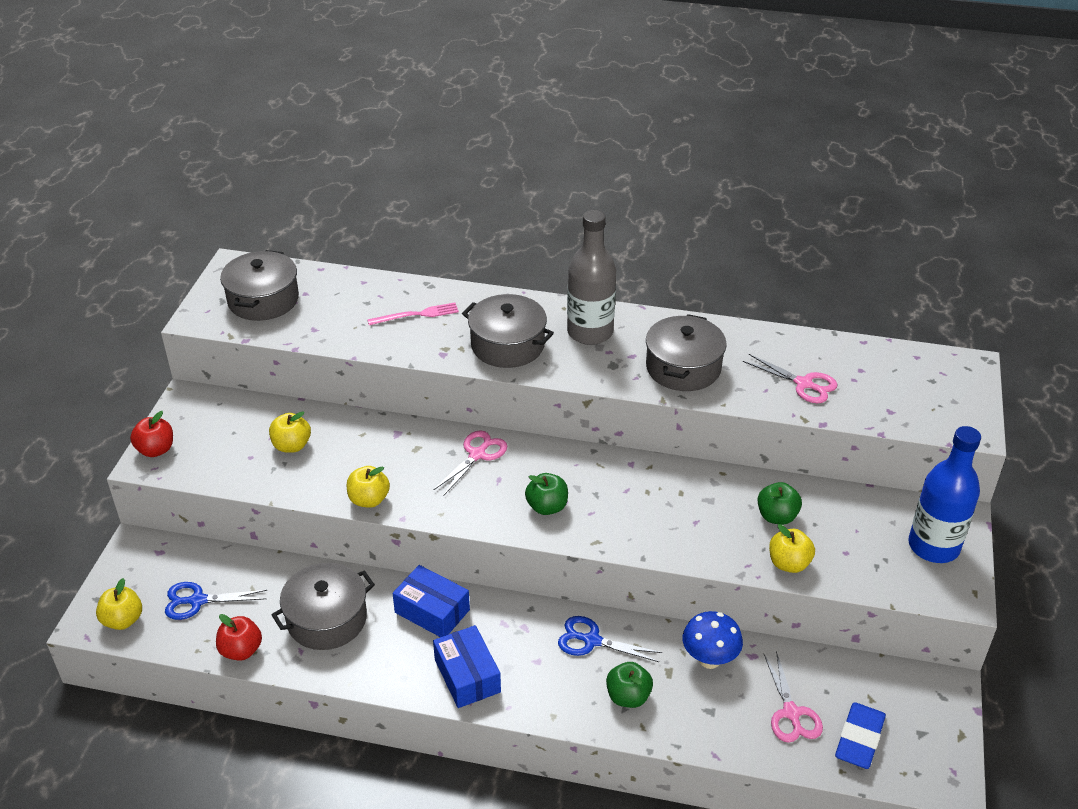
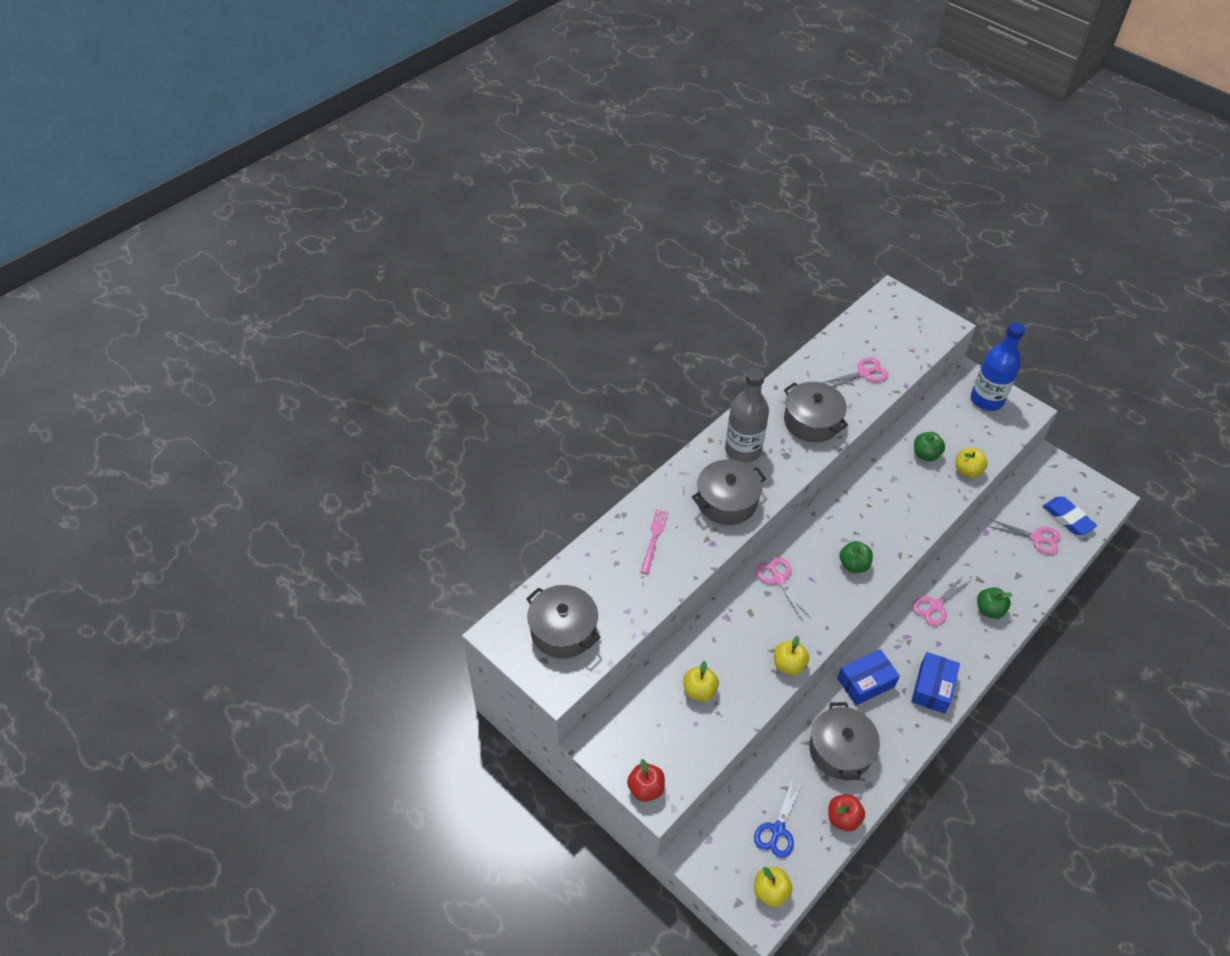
camera: 60 degrees left, 10 degrees up
(467, 676) = (932, 688): blue box -> blue box turned 75 degrees counterclockwise
(592, 640) = (935, 606): blue scissors -> pink scissors
(709, 659) = (979, 554): blue mushroom -> none

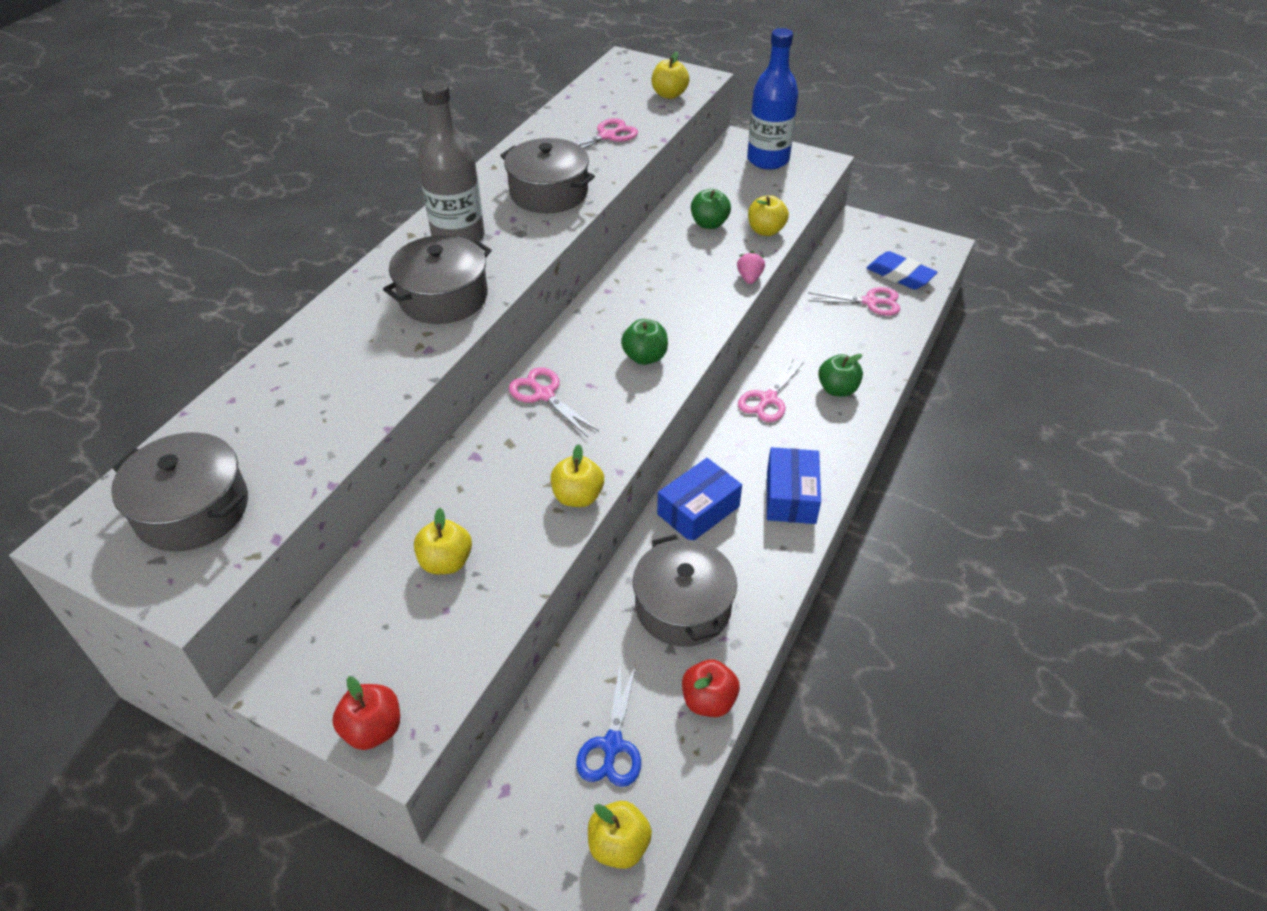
camera: 15 degrees left, 5 degrees down
(654, 538) = (337, 360): pink fork -> none
(920, 339) = (669, 95): none -> yellow apple
(944, 512) = (749, 278): none -> pink strawberry

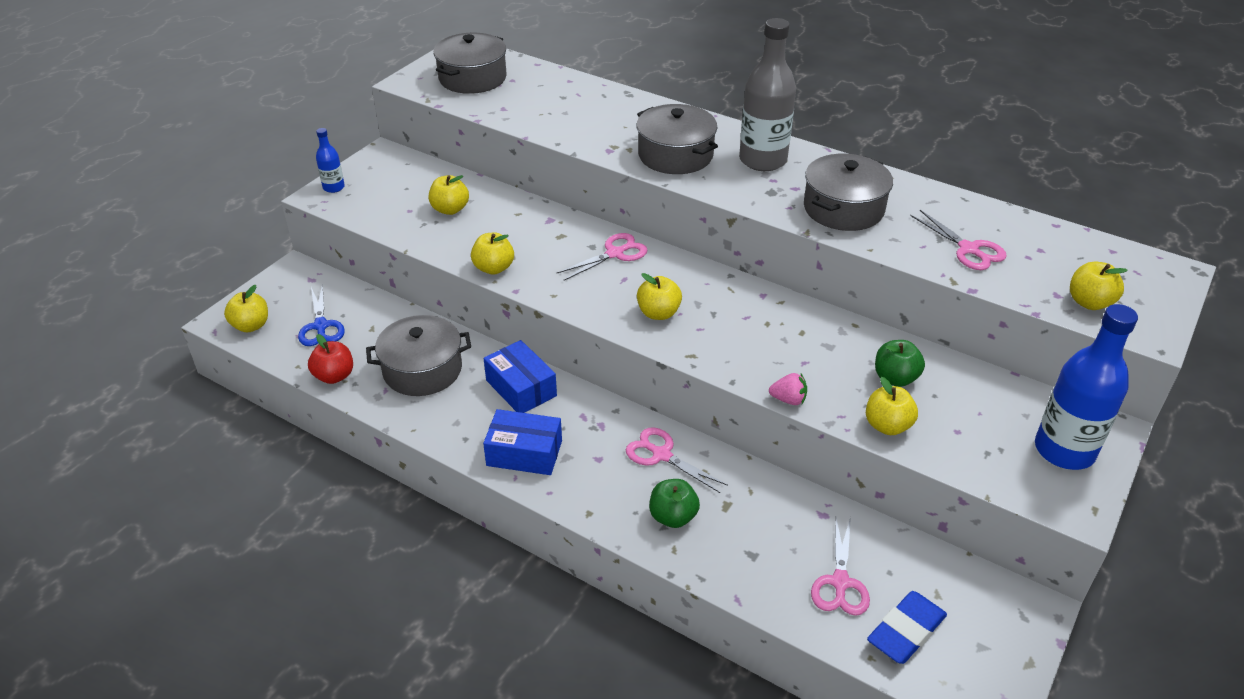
camera: 95 degrees right, 5 degrees down
(373, 729) = (334, 187): red apple -> blue bottle
(612, 745) = (321, 326): blue scissors -> blue scissors turned 120 degrees counterclockwise
(645, 357) = (658, 313): green apple -> yellow apple

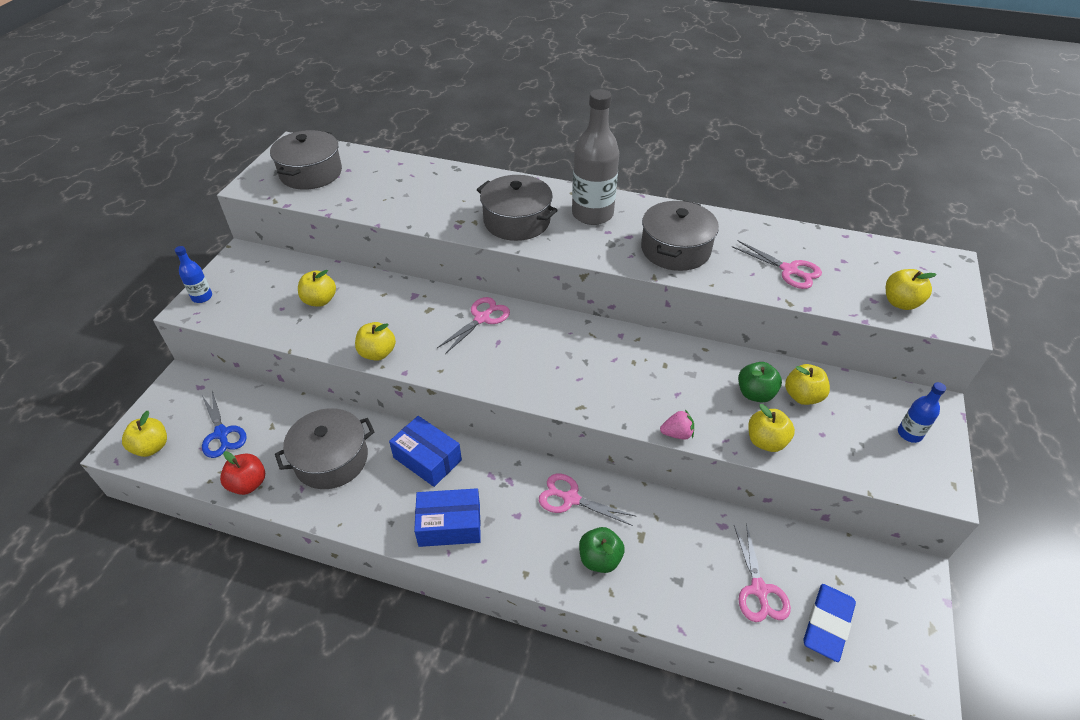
camera: 15 degrees left, 5 degrees up
(658, 313) = (539, 370): yellow apple -> yellow apple (802, 396)
(1064, 450) = (909, 434): blue bottle -> blue bottle, size x0.48

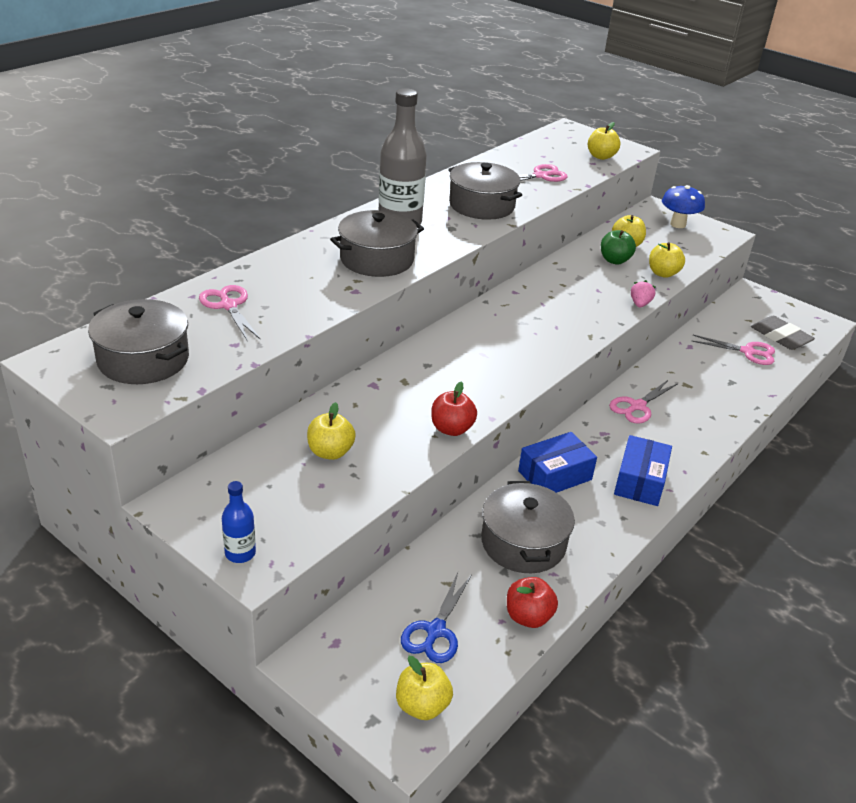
camera: 70 degrees left, 10 degrees down
(221, 434) = (435, 631): blue scissors -> blue scissors turned 120 degrees clockwise
(377, 353) = (451, 429): yellow apple -> red apple
(482, 318) = (442, 353): pink scissors -> pink scissors (228, 306)
(600, 559) = (702, 411): green apple -> none
(827, 624) = (780, 337): blue eraser -> grey eraser
(909, 434) = (678, 224): blue bottle -> blue mushroom

